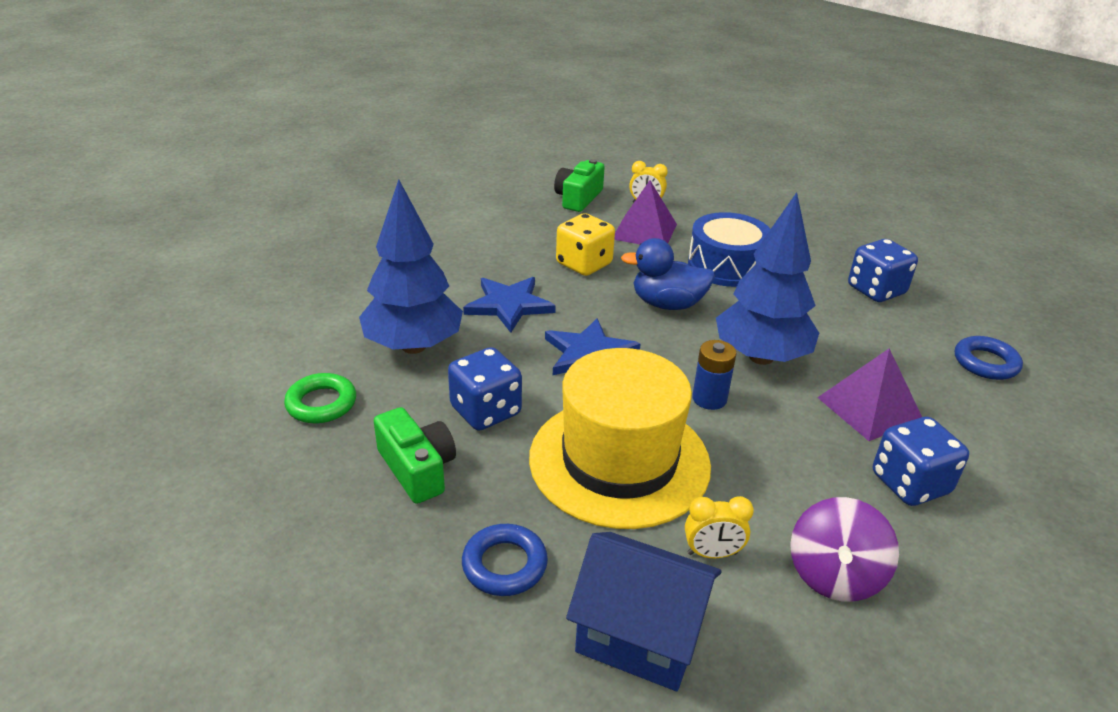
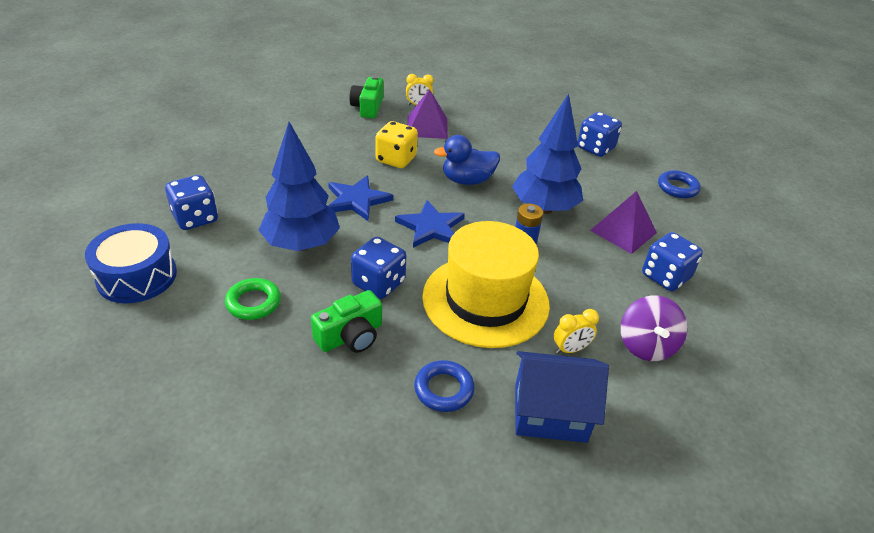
camera: 20 degrees left, 5 degrees up
(307, 295) = (195, 218): none -> blue dice
(417, 468) = (350, 336): green camera -> green camera turned 105 degrees clockwise
(726, 266) = (494, 145): blue drum -> blue drum (137, 276)

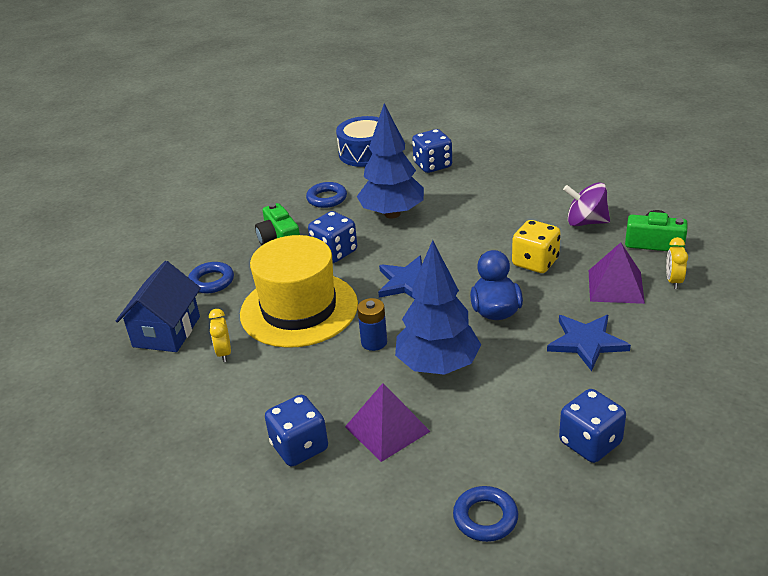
camera: 105 degrees right, 5 degrees down
(253, 302) = (327, 198): green ring -> blue ring
(357, 200) = (457, 239): blue star -> blue star (586, 342)
(646, 345) = (210, 405): purple spinning top -> purple spinning top (586, 222)

